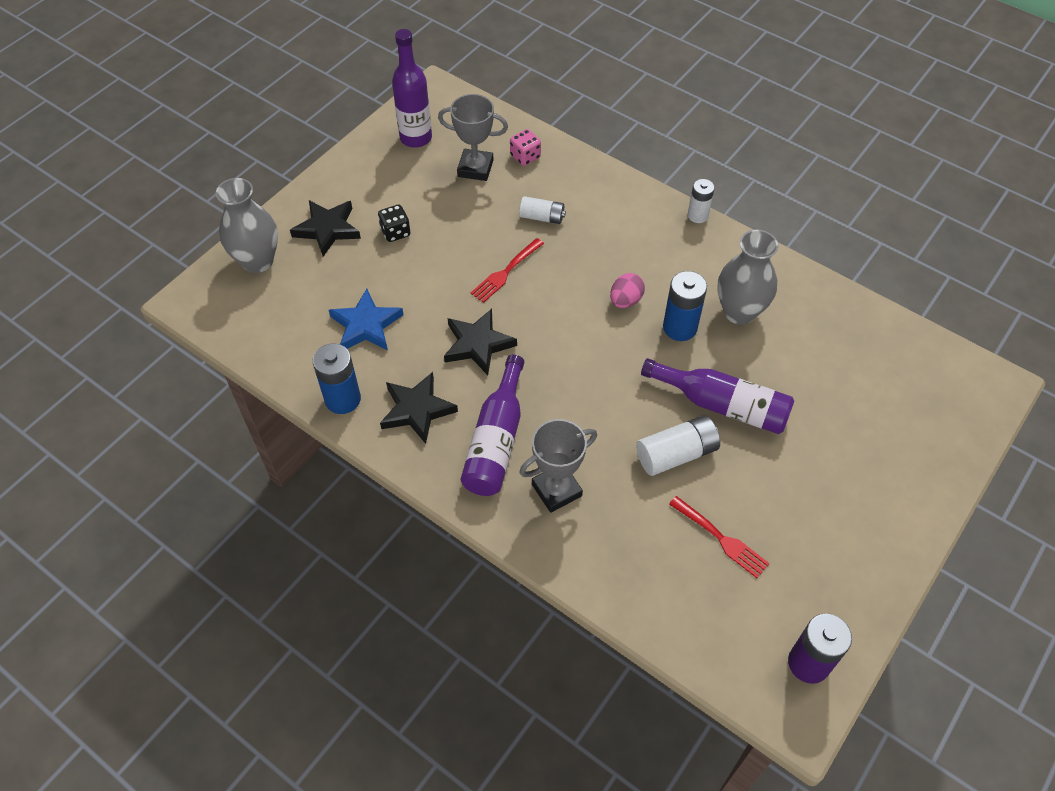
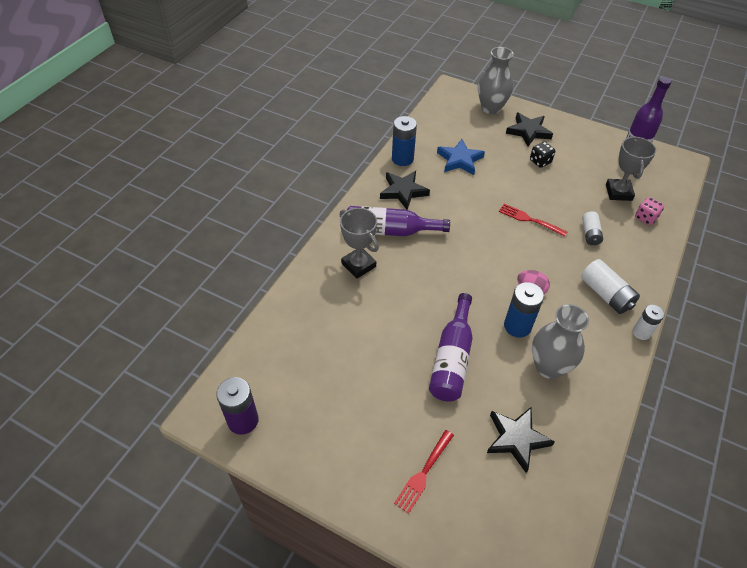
camera: 80 degrees right, 5 degrees down
(478, 344) = (462, 213): black star -> black star (516, 439)
(676, 454) = (401, 330): white battery -> white battery (605, 294)
(721, 539) = (335, 361): red fork -> red fork (423, 473)

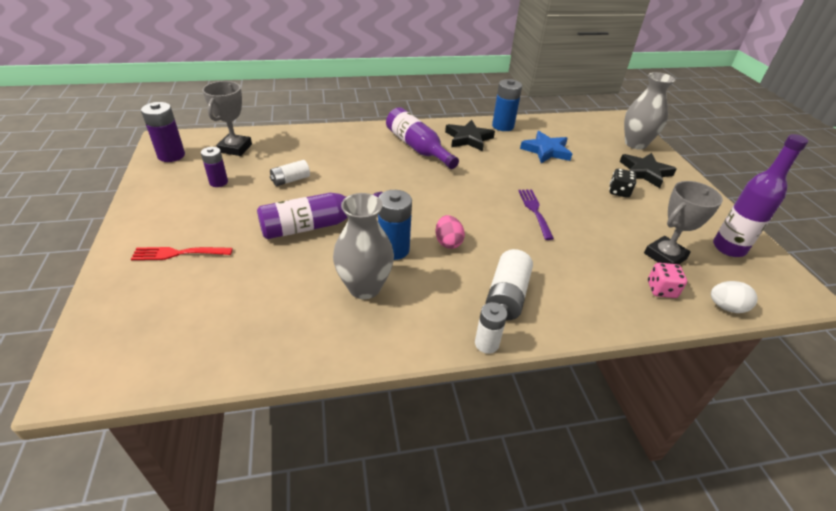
camera: 50 degrees right, 10 degrees down
(329, 399) = (218, 182): none -> purple battery
(358, 265) = (364, 147): grey trophy -> grey trophy (235, 148)
(516, 439) = (256, 296): black star -> none
(529, 219) = (535, 211): red fork -> purple fork
(590, 233) = (575, 256): white battery -> white battery (290, 180)
(676, 202) = (726, 307): none -> white egg

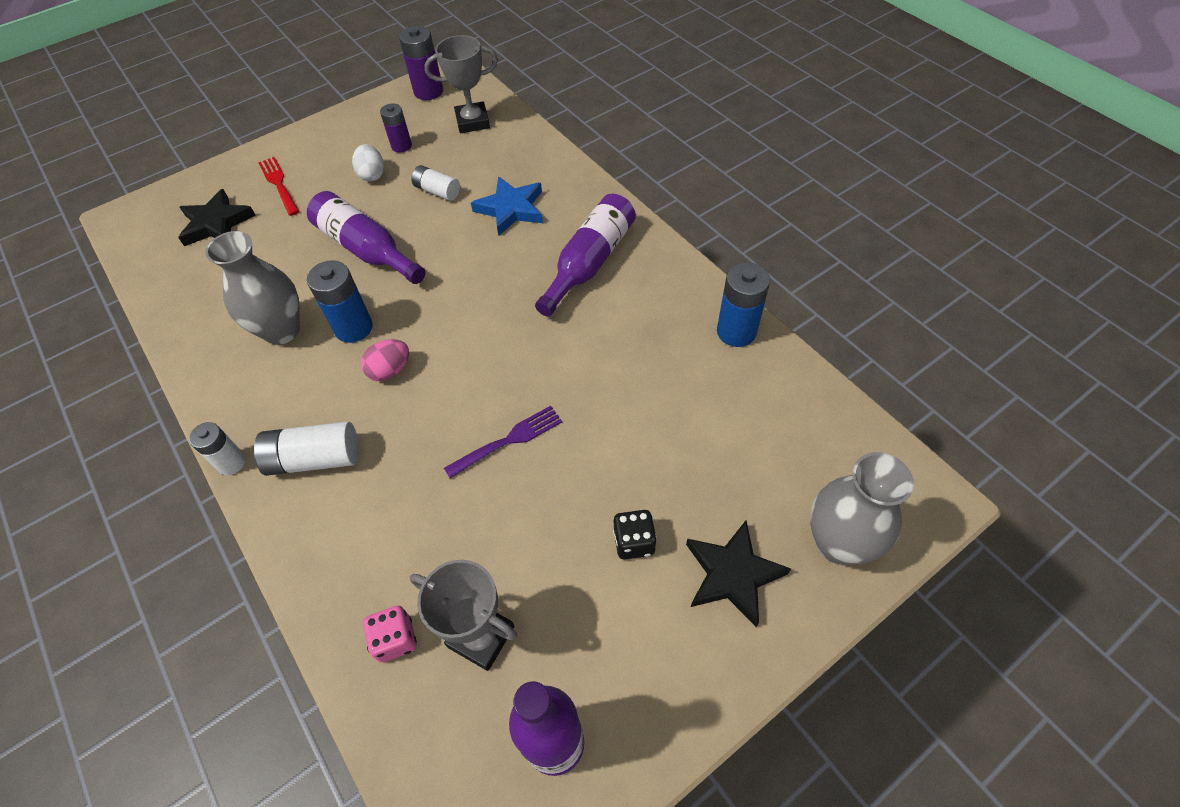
camera: 70 degrees right, 15 degrees up
(468, 138) = (659, 305): black star -> black star (216, 223)
(546, 151) = (698, 410): blue star -> blue star (511, 209)
(726, 307) = (390, 739): white egg -> white egg (372, 175)

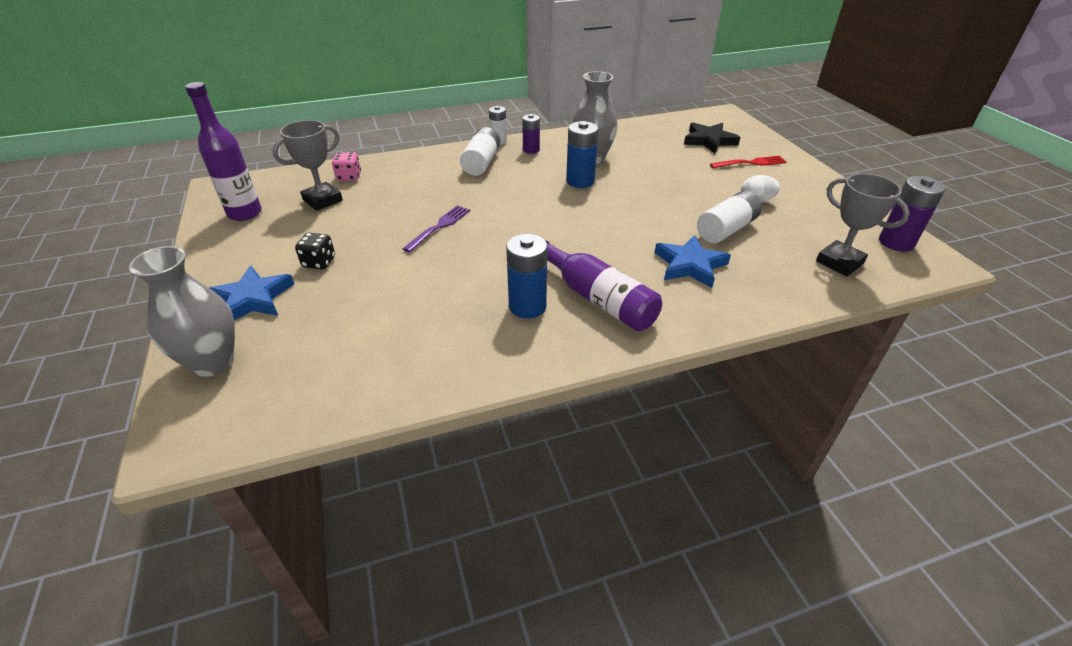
camera: 105 degrees right, 15 degrees down
(366, 249) = (660, 191): purple bottle -> none
(390, 370) = (532, 191): pink egg -> none
(401, 146) = (798, 218): purple battery -> purple battery (531, 150)
(437, 191) = (726, 229): white battery -> white battery, size x1.53
(472, 122) = (839, 262): grey trophy -> grey trophy turned 45 degrees counterclockwise
(508, 441) = (439, 227): purple fork -> purple fork turned 135 degrees counterclockwise
(732, 574) = (253, 299): black star -> blue star
(736, 331) = (455, 373): blue battery -> blue battery (527, 306)

